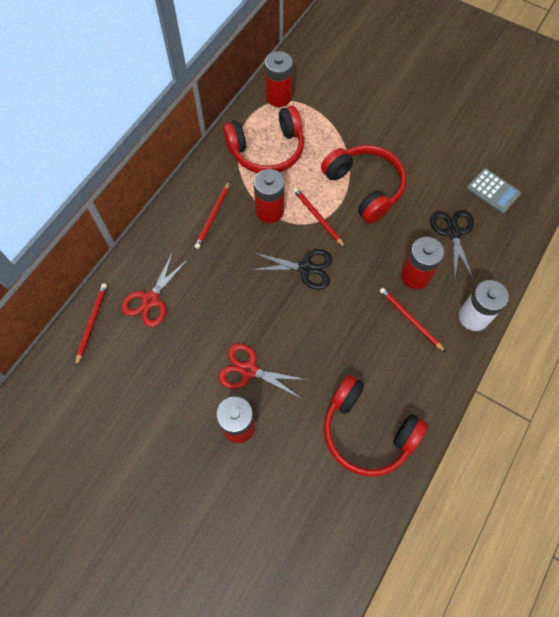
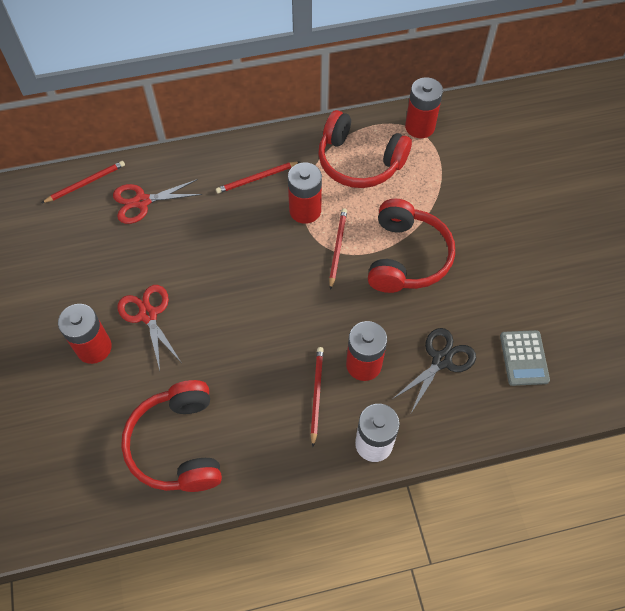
camera: 45 degrees right, 5 degrees down
(306, 268) = (280, 278): black scissors -> none

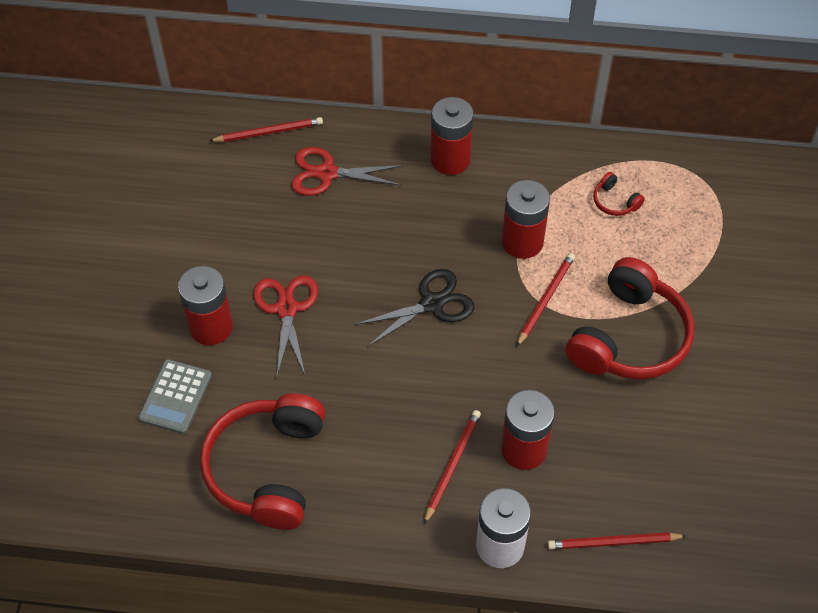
camera: 20 degrees right, 5 degrees down
(256, 178) = (476, 185): red pencil -> red pencil (613, 542)
(359, 162) = (615, 201): red headphones -> red headphones, size x0.41
(420, 127) = (711, 180): red battery -> red battery (450, 159)
(441, 360) = (624, 476): black scissors -> black scissors (432, 304)
(524, 358) = (732, 507): grey calculator -> grey calculator (175, 397)

